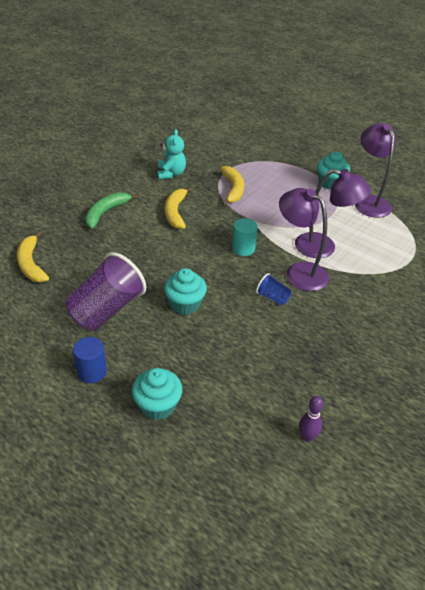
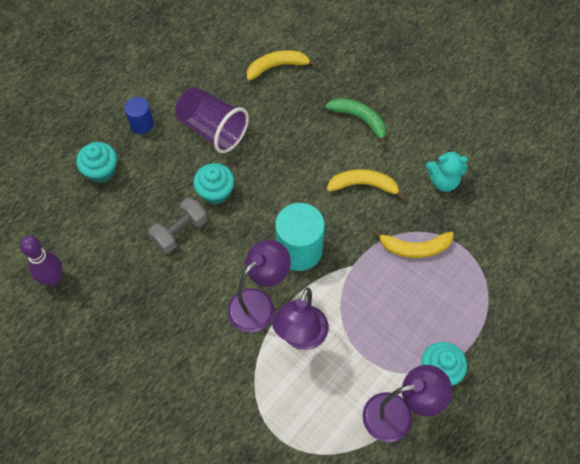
camera: 95 degrees right, 20 degrees up
(233, 329) = (180, 232): none -> grey dumbbell
(243, 248) = (299, 250): turquoise cylinder -> turquoise cylinder, size x1.80
(272, 297) = (220, 271): blue cup -> none
(307, 437) = (53, 279): purple bowling pin -> purple bowling pin, size x1.66

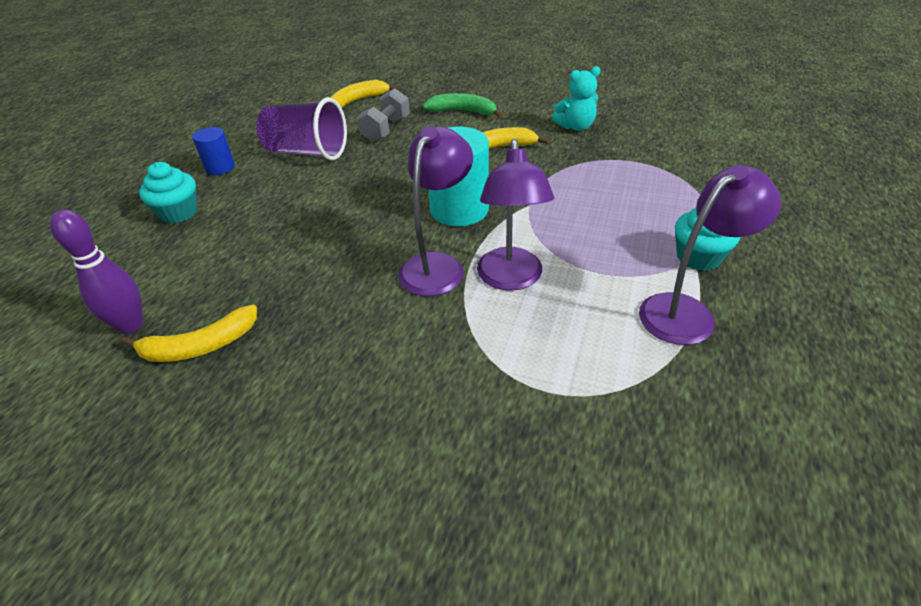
camera: 20 degrees left, 20 degrees down
(180, 232) = (302, 234): grey dumbbell -> grey dumbbell (386, 130)
(215, 192) = (333, 193): turquoise cupcake -> none
(414, 248) = (585, 174): yellow banana -> yellow banana (200, 346)

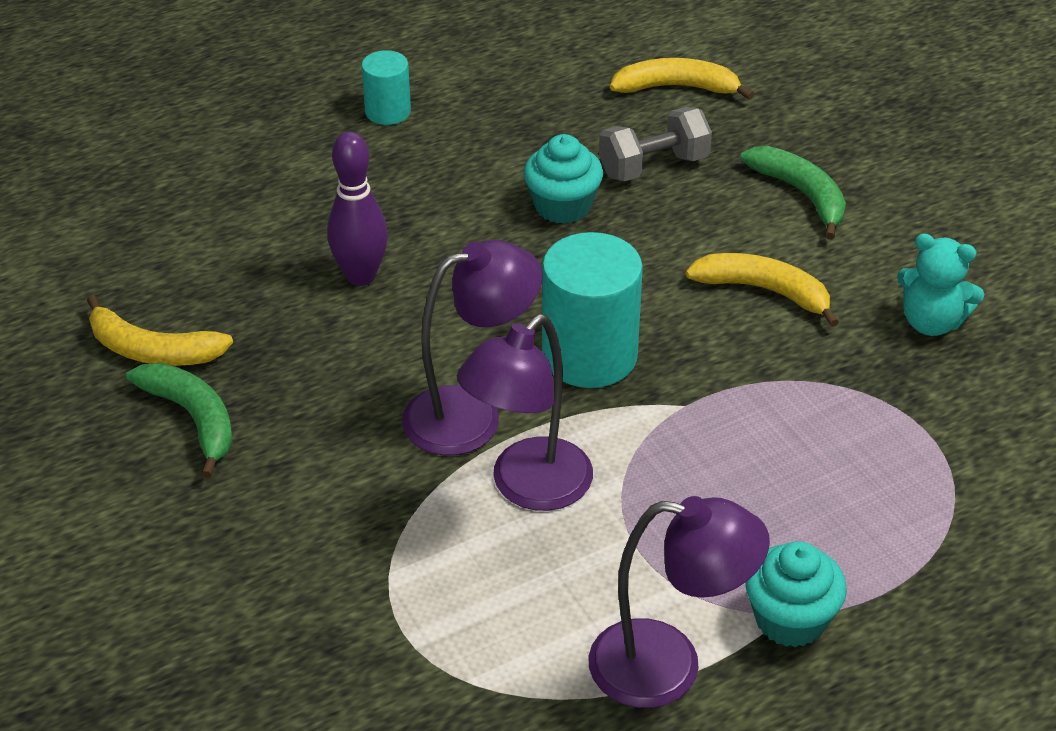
camera: 40 degrees right, 0 degrees up
(131, 325) = (116, 284): purple bowling pin -> purple bowling pin (361, 276)
(178, 212) = (282, 158): turquoise cupcake -> turquoise cupcake (562, 206)
(220, 167) = (388, 112): blue cylinder -> turquoise cylinder
(274, 366) = (193, 419): none -> green banana
(307, 152) = (512, 147): purple cup -> none

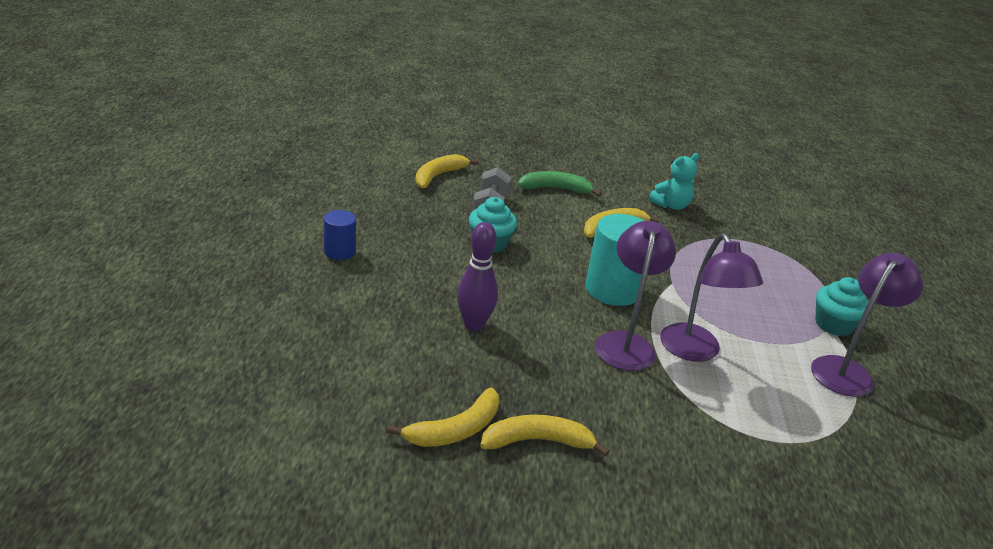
camera: 60 degrees left, 10 degrees down
(193, 419) = (538, 441): green banana -> yellow banana
(388, 112) = (340, 252): turquoise cylinder -> blue cylinder

